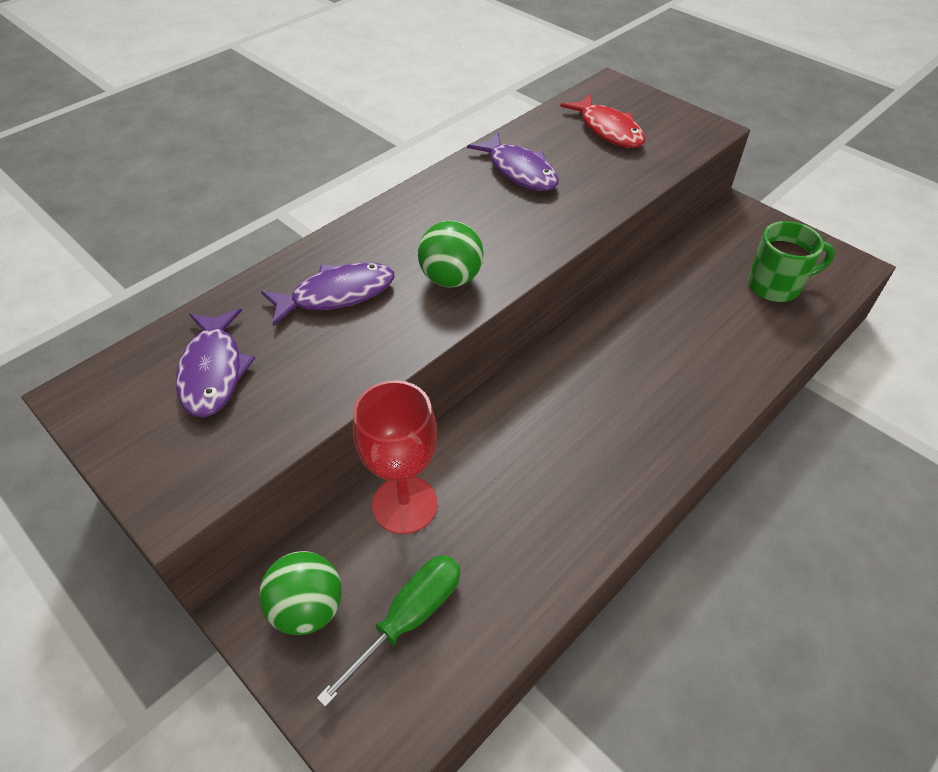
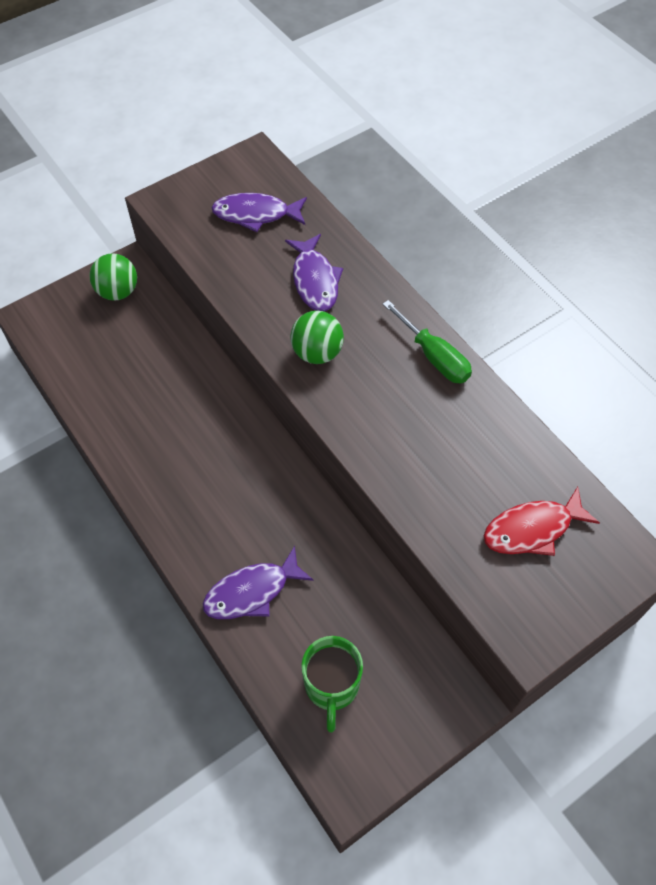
camera: 100 degrees right, 10 degrees up
(404, 504) = (172, 344): red goblet -> none
(409, 618) = (94, 338): green screwdriver -> green screwdriver (434, 356)
(519, 171) = (462, 428): purple fish -> purple fish (252, 591)

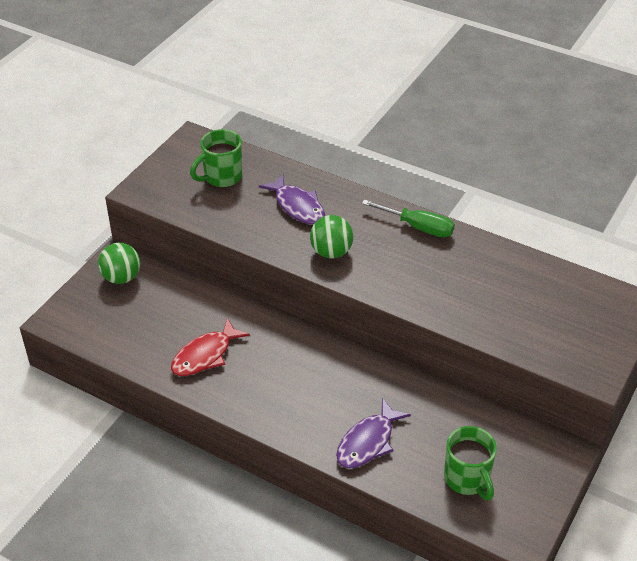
camera: 25 degrees left, 15 degrees down
(255, 214) = (221, 177): purple fish -> green mug
(532, 529) = (555, 309): red fish -> red fish (205, 355)

